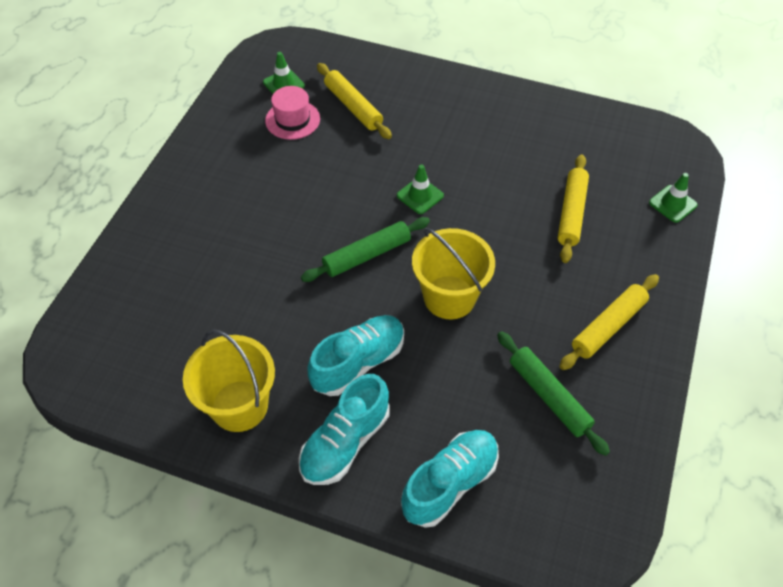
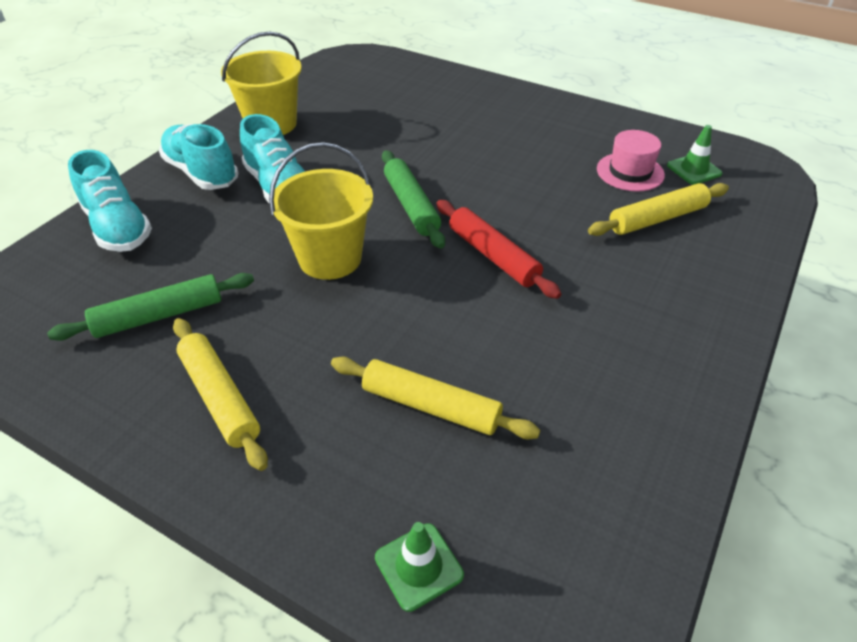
camera: 100 degrees right, 10 degrees down
(420, 196) = (493, 256): green traffic cone -> red rolling pin

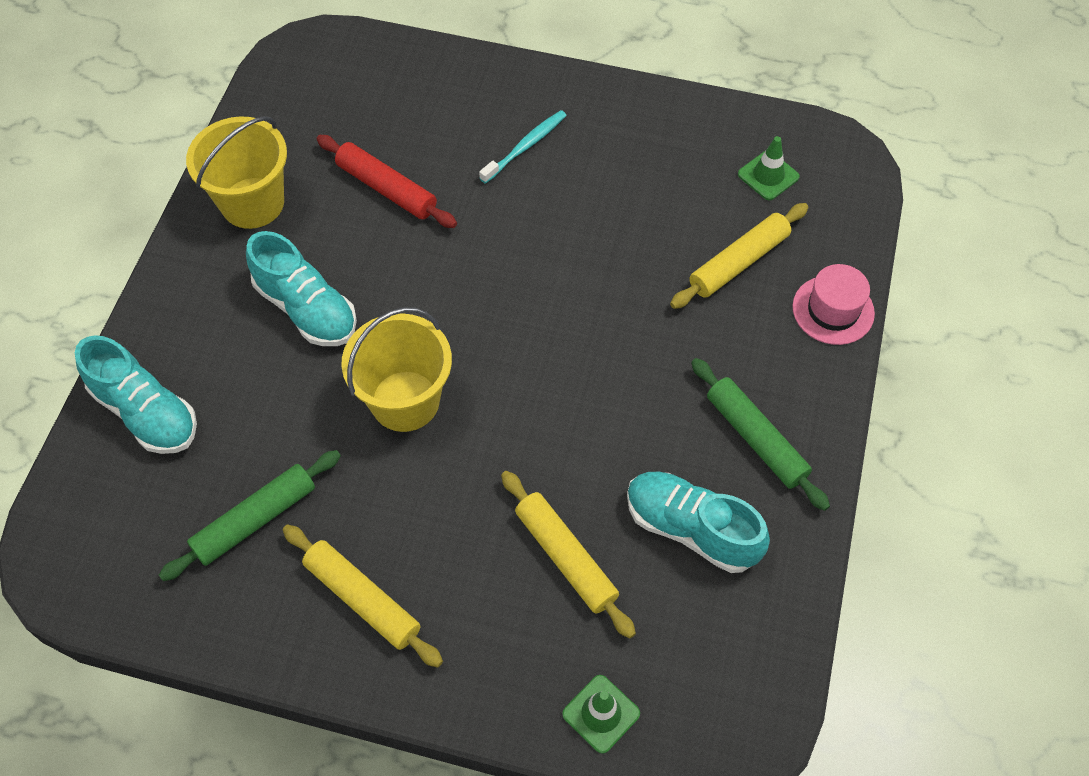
camera: 15 degrees left, 15 degrees up
(201, 173) = (203, 305): turquoise shoe -> turquoise shoe (691, 529)
(411, 206) = (468, 303): green rolling pin -> green rolling pin (755, 439)
(431, 406) = (566, 557): yellow rolling pin -> yellow rolling pin turned 45 degrees clockwise
(493, 125) = (525, 146): none -> turquoise toothbrush
(493, 256) = (577, 357): red rolling pin -> red rolling pin (386, 189)
(630, 172) = (699, 195): pink hat -> pink hat (833, 310)

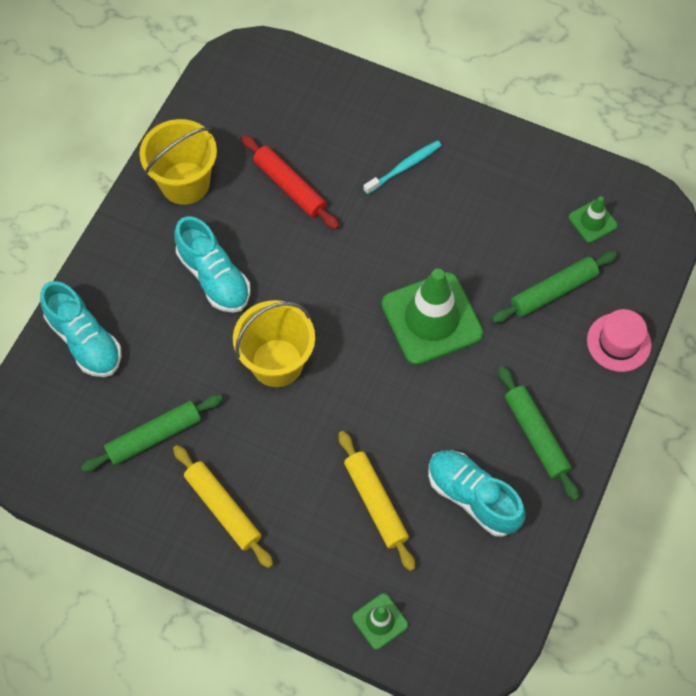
camera: 10 degrees right, 5 degrees up
(594, 317) = (431, 318): none -> green traffic cone
(738, 262) = (553, 291): yellow rolling pin -> green rolling pin

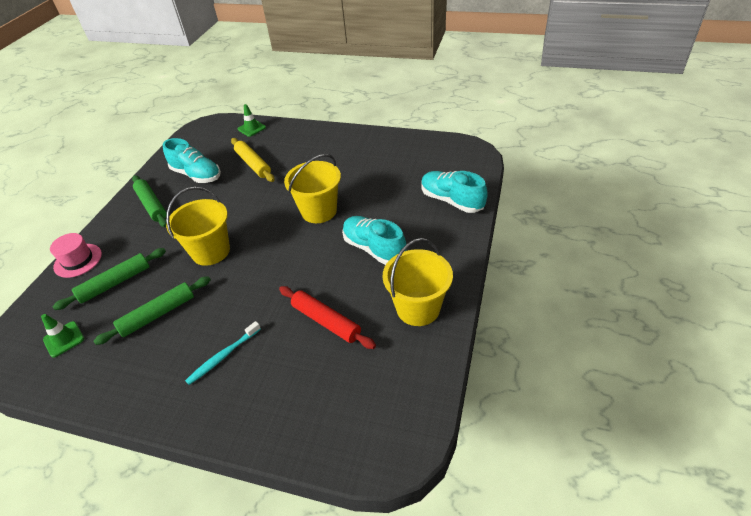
camera: 175 degrees right, 20 degrees down
(154, 437) = (388, 167): green rolling pin -> green rolling pin (158, 314)
(223, 508) = (339, 149): yellow rolling pin -> none
(431, 318) = (211, 251): green traffic cone -> yellow bucket

